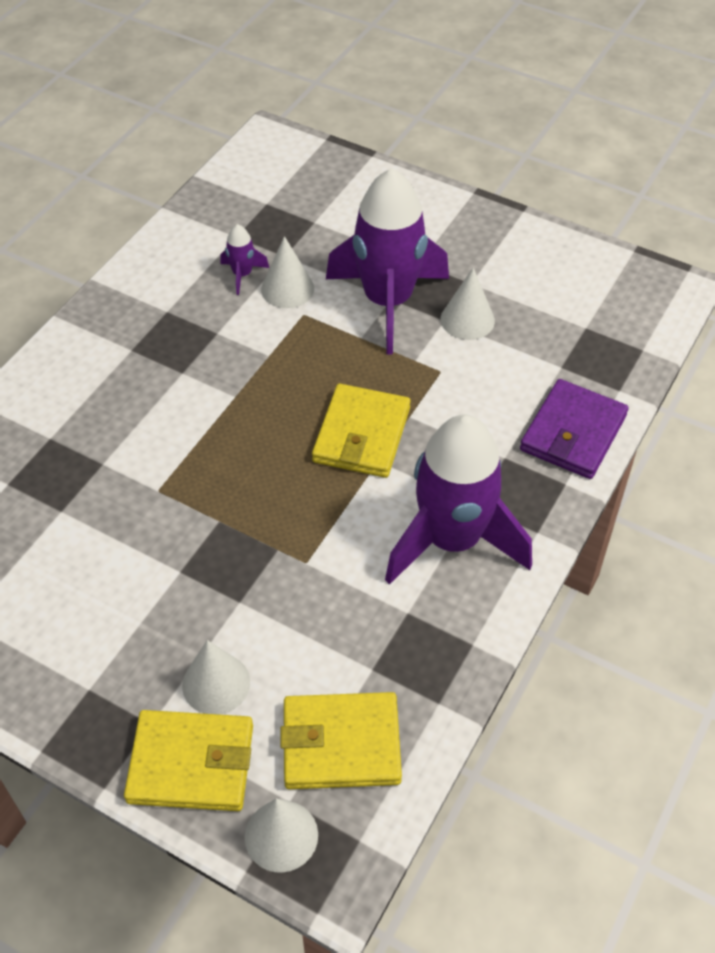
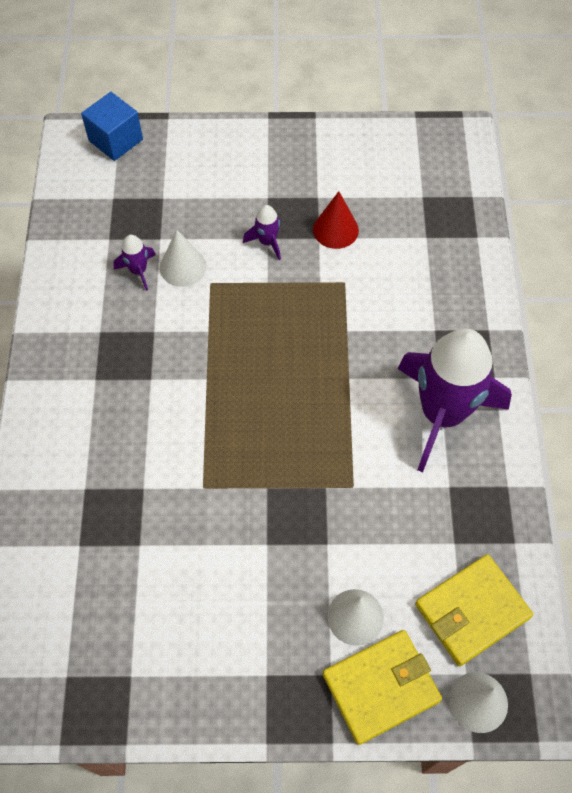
camera: 30 degrees left, 10 degrees up
(307, 155) = (115, 140): none -> blue cube
(361, 435) = (323, 363): yellow wallet -> none
(388, 302) = (267, 242): purple rocket -> purple rocket, size x0.41
(467, 320) = (335, 230): white cone -> red cone
(573, 433) = (468, 287): purple wallet -> none

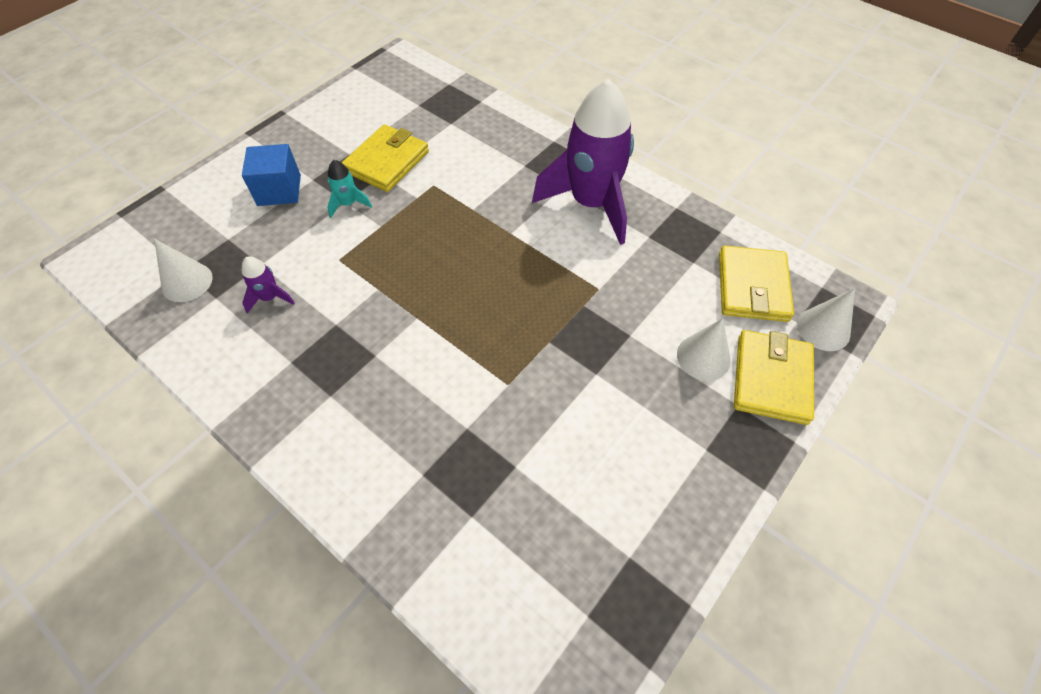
camera: 50 degrees left, 5 degrees down
(115, 140) = (135, 232): blue cube -> blue cube (279, 190)
(183, 266) = (303, 267): white cone -> white cone (187, 282)
(267, 242) = (348, 204): purple rocket -> turquoise rocket
(335, 230) = (387, 162): red cone -> yellow wallet

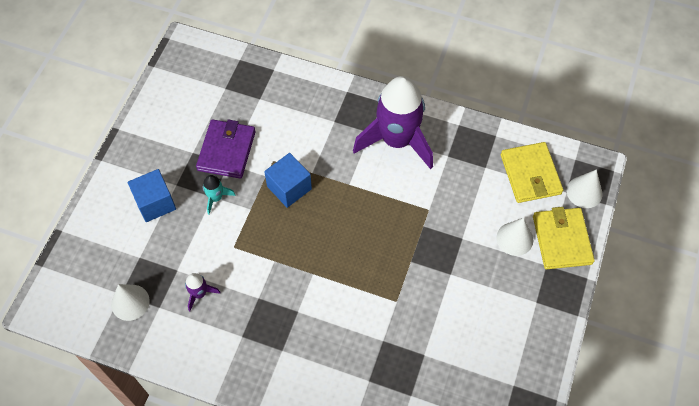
camera: 20 degrees left, 5 degrees up
(387, 162) = (227, 151): yellow wallet -> purple wallet
(437, 217) = (289, 188): none -> blue cube

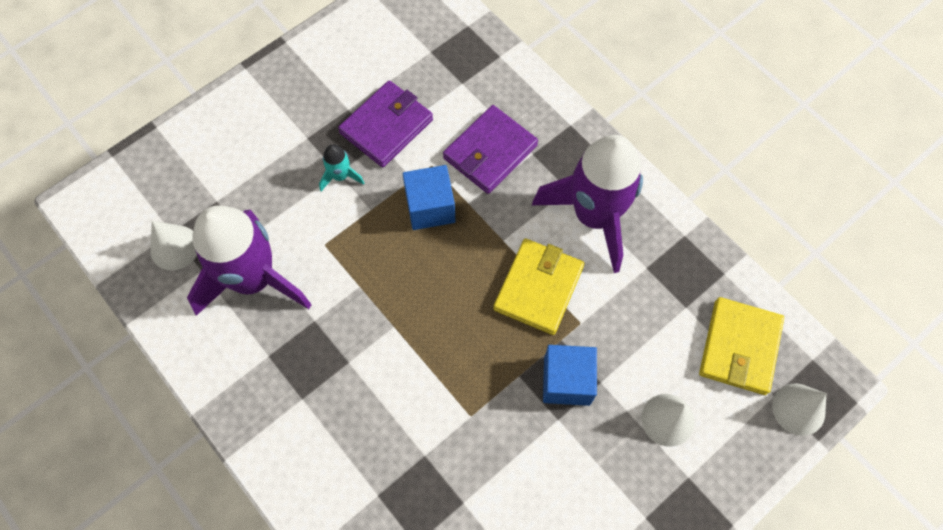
camera: 30 degrees right, 5 degrees up
(155, 203) = (271, 147): blue cube -> blue cube (566, 381)
(200, 293) = (253, 279): purple rocket -> purple rocket, size x2.46
(306, 133) = (490, 152): none -> purple wallet
(562, 240) = (729, 456): yellow wallet -> yellow wallet (538, 288)

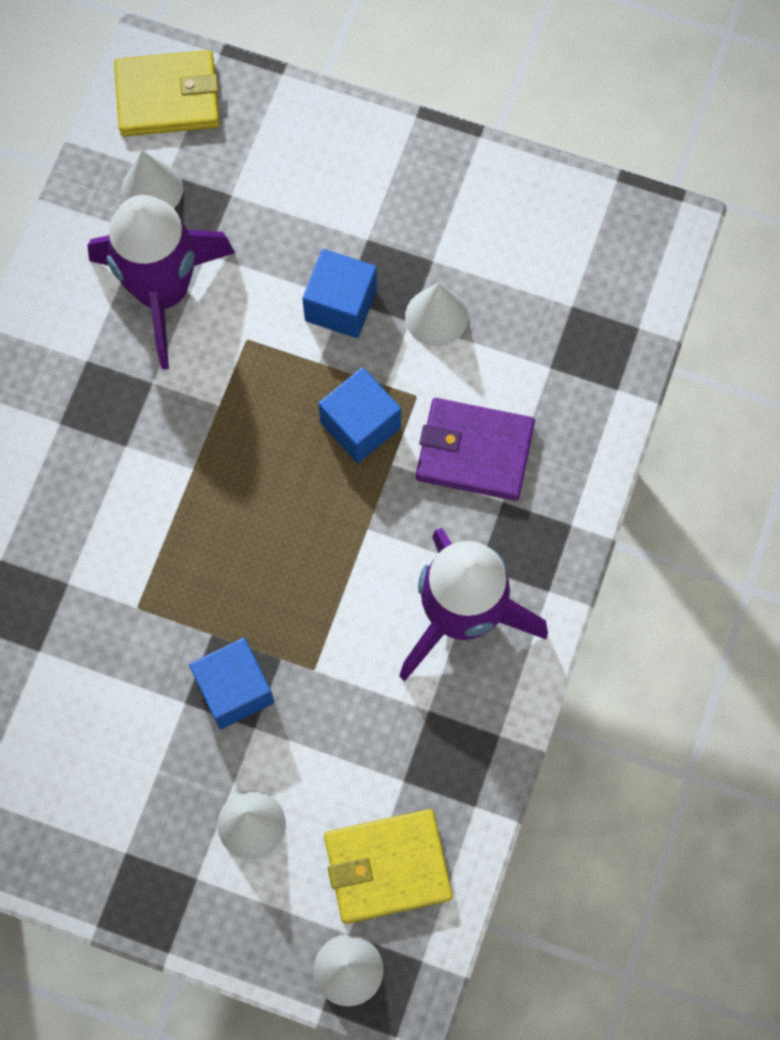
camera: 60 degrees right, 5 degrees up
(340, 176) = (341, 305): turquoise rocket -> blue cube
(386, 126) = (436, 317): purple wallet -> white cone
(538, 288) = (330, 600): yellow wallet -> yellow wallet (167, 97)

